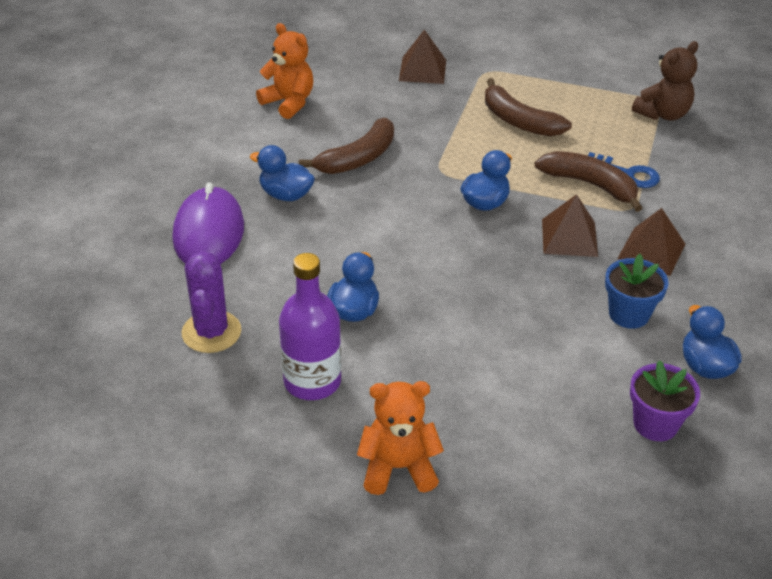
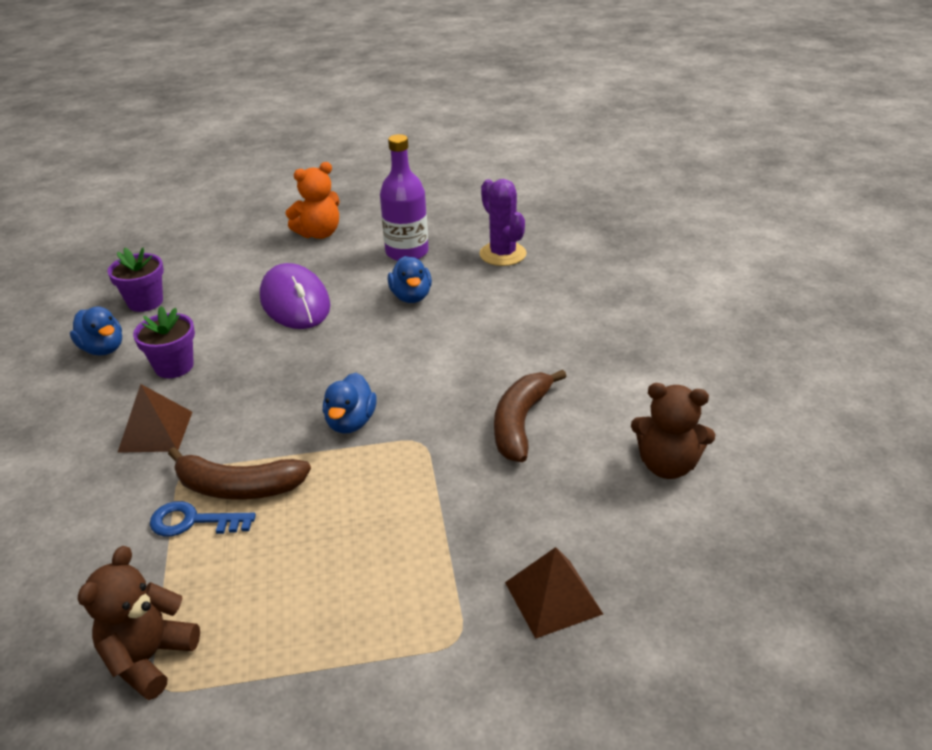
camera: 155 degrees right, 5 degrees down
(208, 232) = (583, 309): purple mouse -> purple mouse (295, 302)
(286, 195) = (553, 360): blue duck -> none
(289, 102) = (667, 465): orange teddy bear -> brown teddy bear
(518, 121) = (363, 553): brown banana -> none
(569, 237) = (247, 416): brown pyramid -> none
(629, 314) = (174, 366): blue flower pot -> purple flower pot

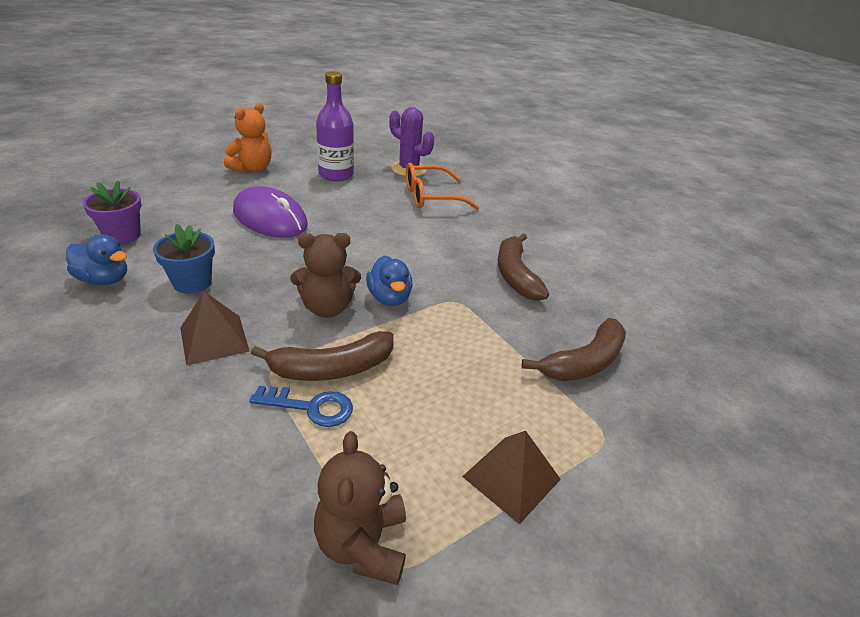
camera: 30 degrees left, 0 degrees up
(174, 366) = (192, 282): purple flower pot -> blue flower pot
(193, 521) = (311, 407): blue key -> blue key turned 150 degrees counterclockwise
(411, 297) = (364, 203): blue duck -> none
(500, 298) = (431, 197): none -> orange glasses
(510, 550) = (584, 362): none -> brown banana
(553, 598) = (640, 387): brown pyramid -> brown pyramid (511, 478)
(667, 465) = (630, 283): brown teddy bear -> brown teddy bear (327, 308)

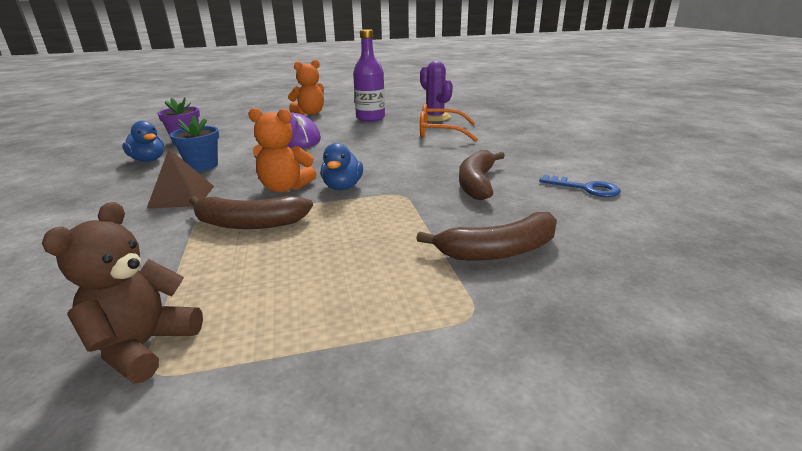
camera: 25 degrees right, 10 degrees down
(311, 407) = (206, 245): blue key -> blue key (586, 188)
(327, 308) = (285, 188): brown teddy bear -> orange teddy bear
(511, 478) = (335, 327): brown pyramid -> none

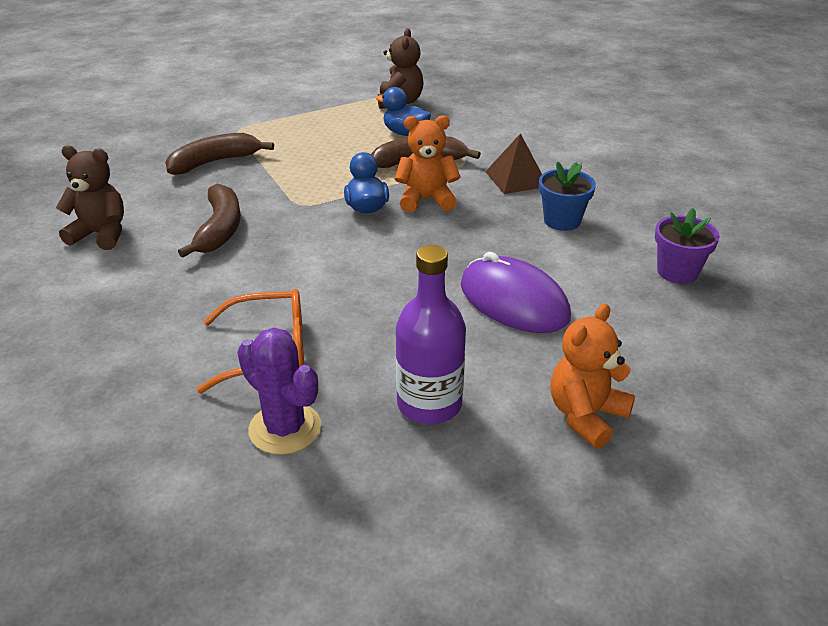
camera: 165 degrees right, 10 degrees up
(148, 160) = (647, 223): blue duck -> blue duck (405, 133)
(586, 188) = (101, 234): blue key -> brown teddy bear

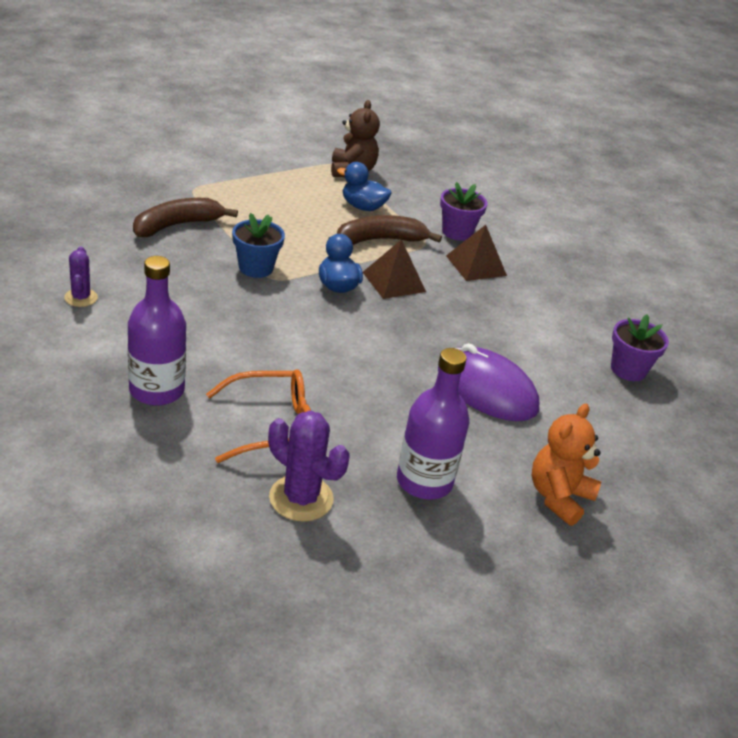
camera: 10 degrees left, 0 degrees up
(101, 234) = (81, 298): brown teddy bear -> purple cactus
(154, 320) = (157, 390): none -> purple bottle
(220, 229) = (199, 300): brown banana -> none
(426, 199) = (394, 282): orange teddy bear -> brown pyramid
(500, 149) = (457, 232): none -> purple flower pot
(562, 221) = (522, 312): blue flower pot -> blue flower pot (256, 268)

